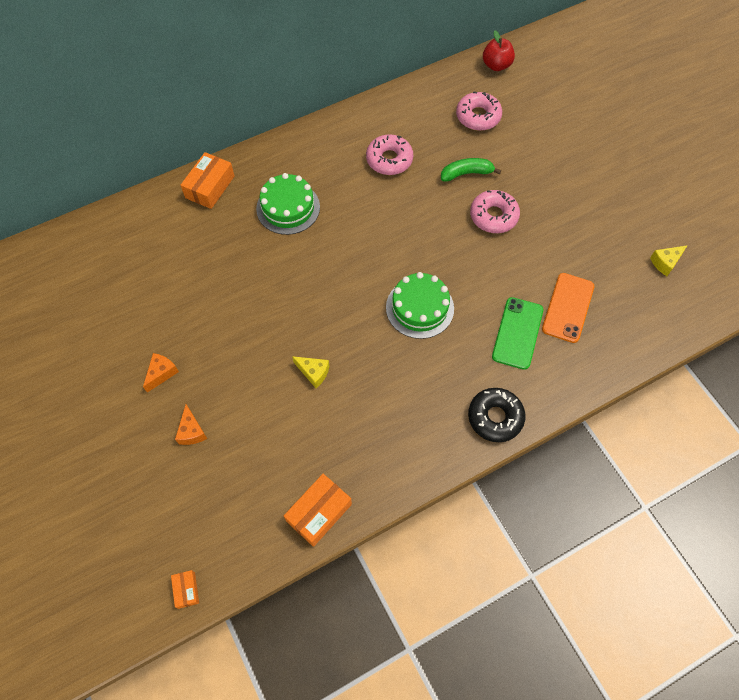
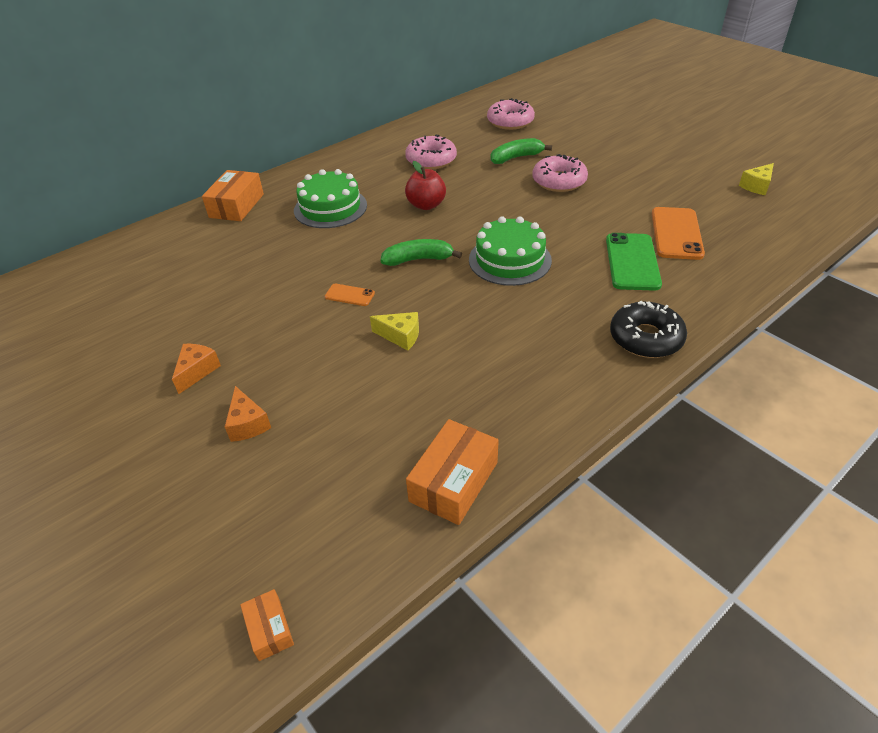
camera: 10 degrees left, 20 degrees down
(284, 319) = (349, 295): none -> orange phone
(347, 290) = (418, 259): none -> green banana
(496, 65) = (513, 91): red apple -> red apple (426, 205)

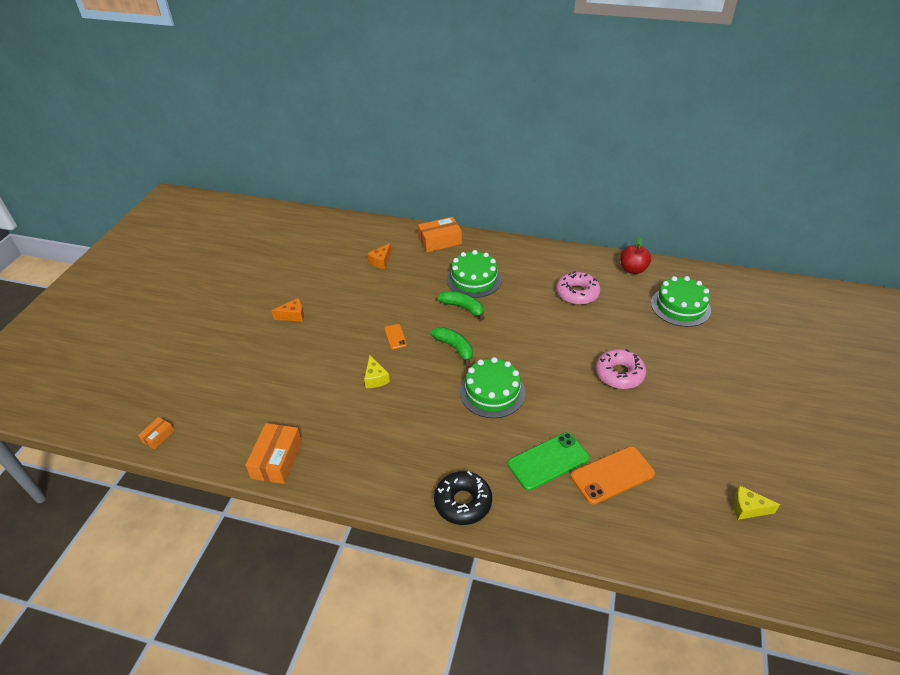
camera: 55 degrees right, 0 degrees up
(247, 424) = (269, 356): orange cheese -> orange cheese (381, 261)
(426, 205) = (518, 320): red apple -> red apple (632, 269)
(454, 481) = (277, 460): orange box -> orange box turned 75 degrees counterclockwise
(510, 122) = (680, 306): pink donut -> green cake
(516, 158) = (628, 335): green banana -> green banana (463, 307)

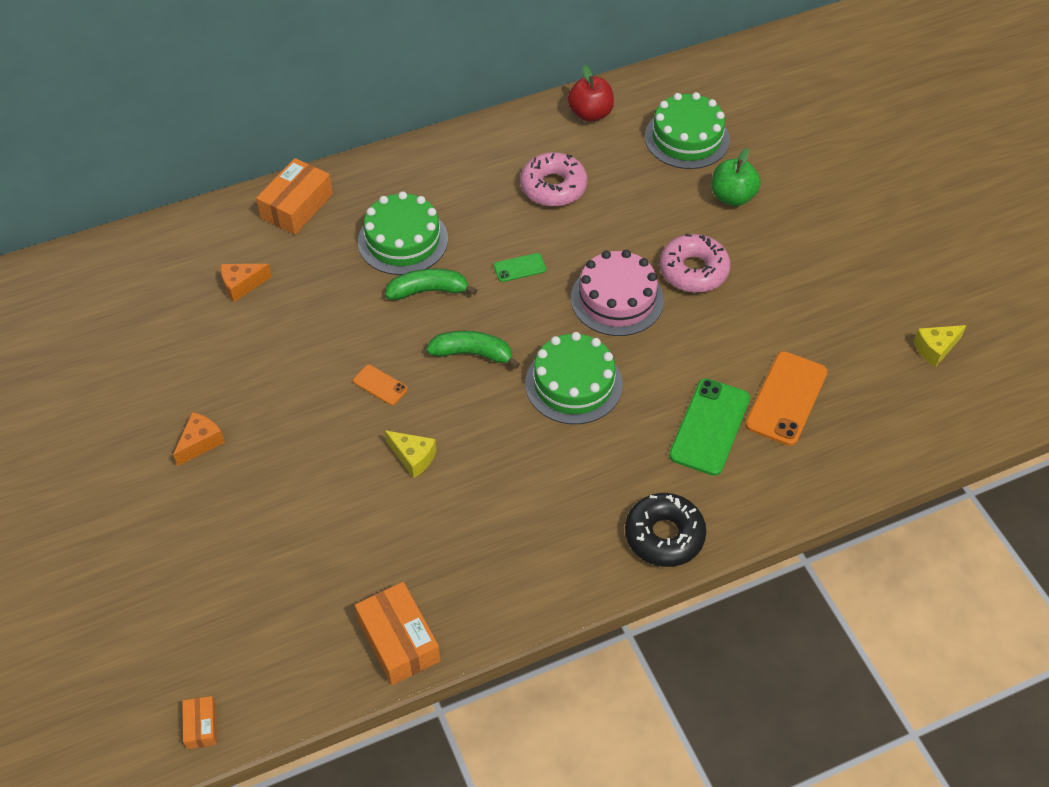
camera: 40 degrees left, 10 degrees up
(381, 261) = (242, 285): orange cheese -> orange cheese turned 75 degrees clockwise
(520, 321) = (519, 268): none -> green phone
(559, 364) = (617, 299): none -> pink cake
(681, 349) = (732, 197): none -> green apple

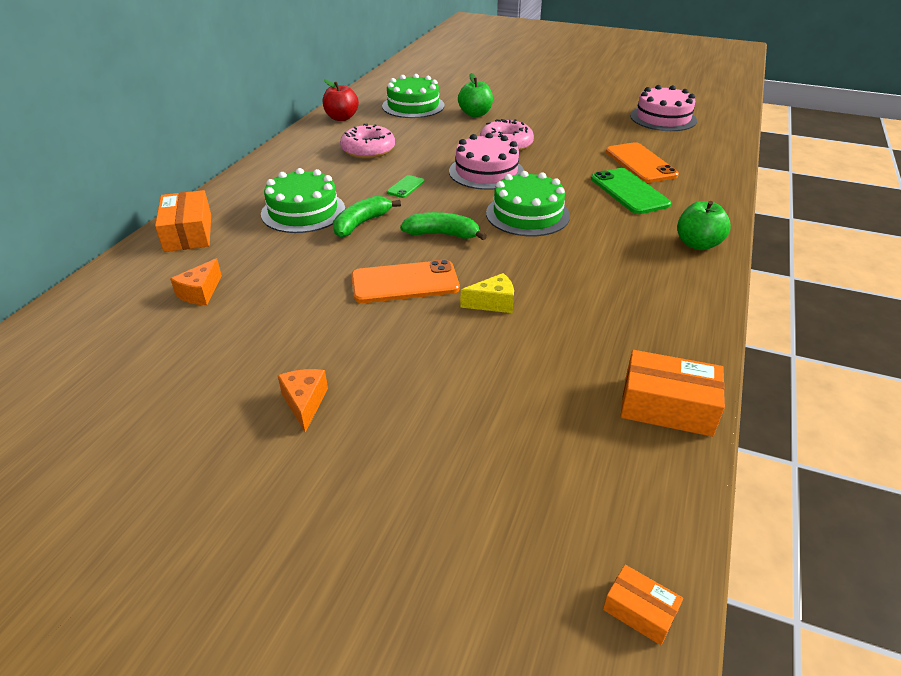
camera: 45 degrees left, 15 degrees down
(380, 385) = (405, 282): orange phone -> orange phone, size x1.98
(473, 353) = (442, 234): green banana -> green banana turned 45 degrees clockwise
(664, 535) = (697, 244): black donut -> green apple
(935, 349) = (663, 118): yellow cheese -> pink cake

